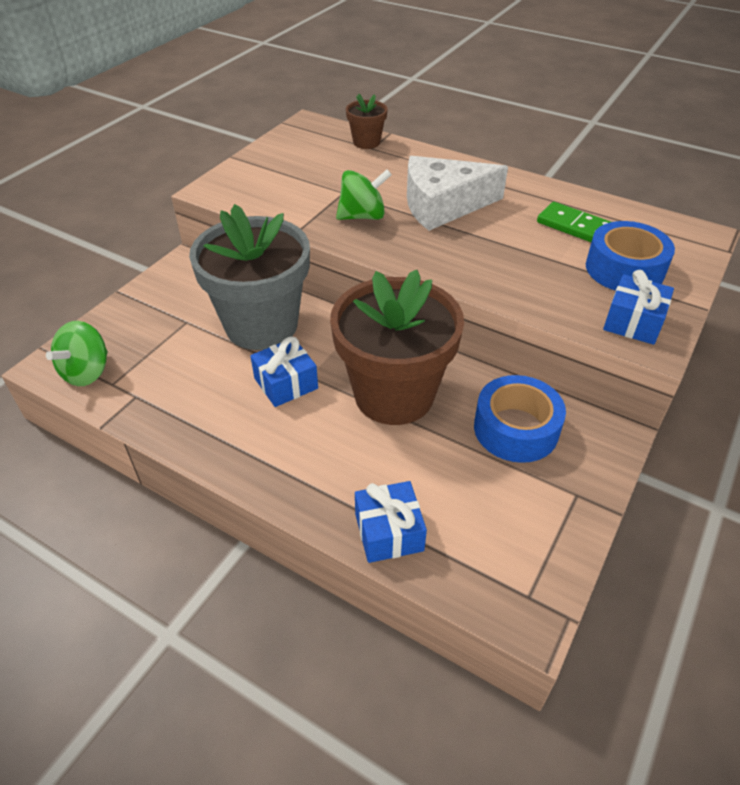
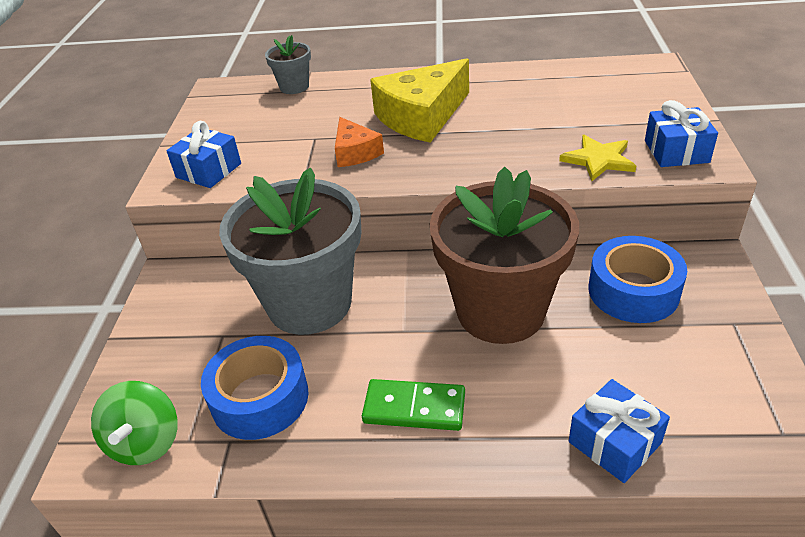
camera: 25 degrees left, 5 degrees down
(286, 383) = (386, 349): blue gift -> blue gift (209, 170)
(362, 216) = (355, 152): green spinning top -> orange cheese
(366, 142) = (294, 87): brown flower pot -> grey flower pot
(443, 205) = (421, 116): white cheese -> yellow cheese
(554, 301) = (598, 160): none -> yellow star
(574, 226) = (552, 94): green domino -> green domino (414, 408)
(624, 269) = (626, 113): blue tape -> blue tape (260, 398)

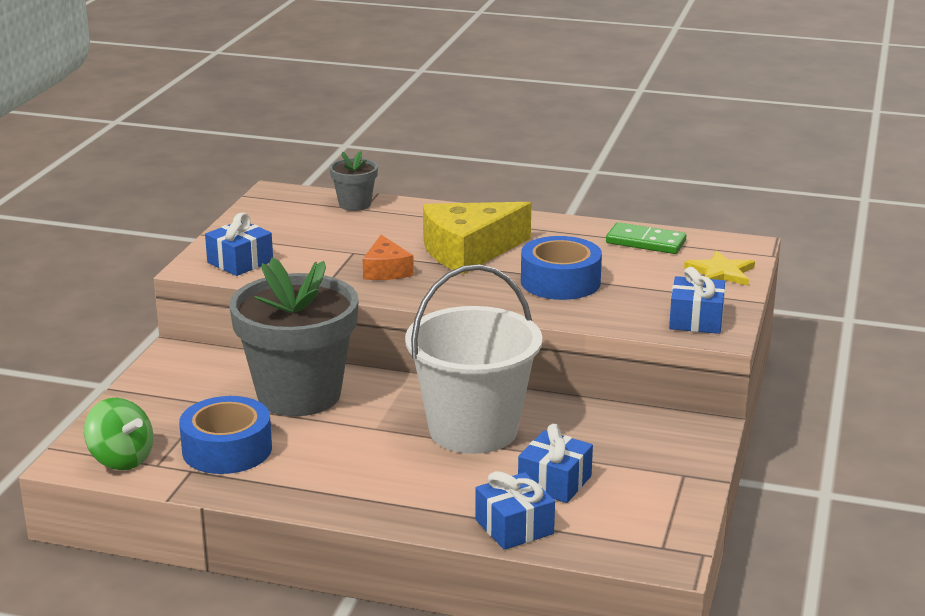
camera: 10 degrees right, 15 degrees down
(146, 442) = (121, 459): green spinning top -> green spinning top turned 60 degrees counterclockwise
(414, 408) = (357, 478): green domino -> green domino (645, 242)
(500, 311) = (473, 430): brown flower pot -> white bucket
(598, 160) = (615, 314): yellow star -> yellow star (721, 272)
(618, 364) = (554, 482): none -> blue gift
(633, 291) = (608, 437): blue tape -> blue tape (560, 282)

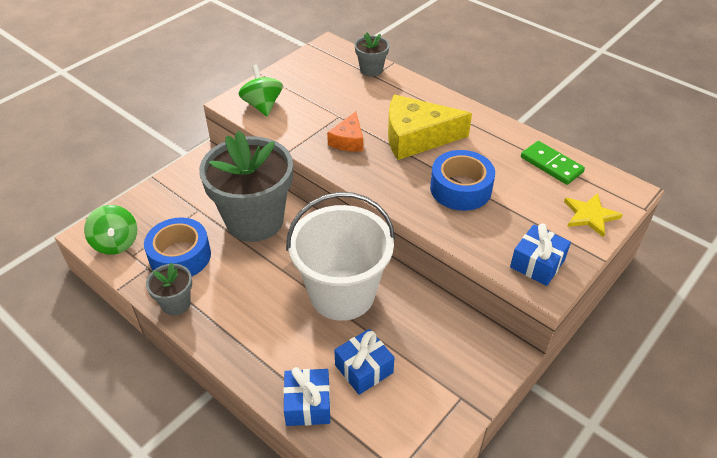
camera: 25 degrees right, 20 degrees up
(240, 262) = (262, 105): blue gift -> green spinning top
(263, 491) = (176, 303): none -> grey flower pot

